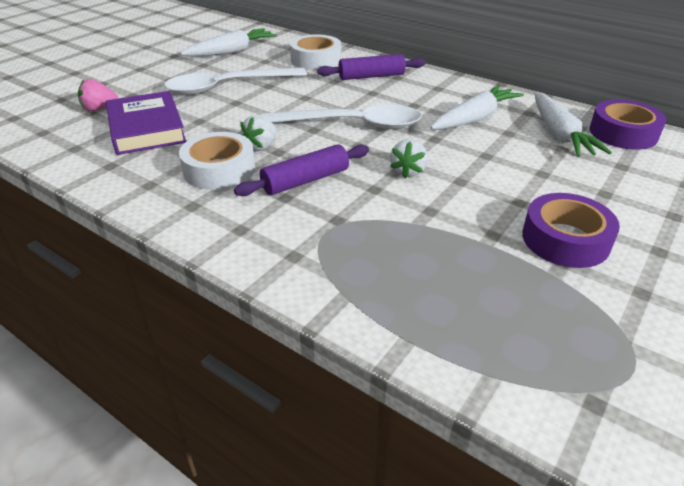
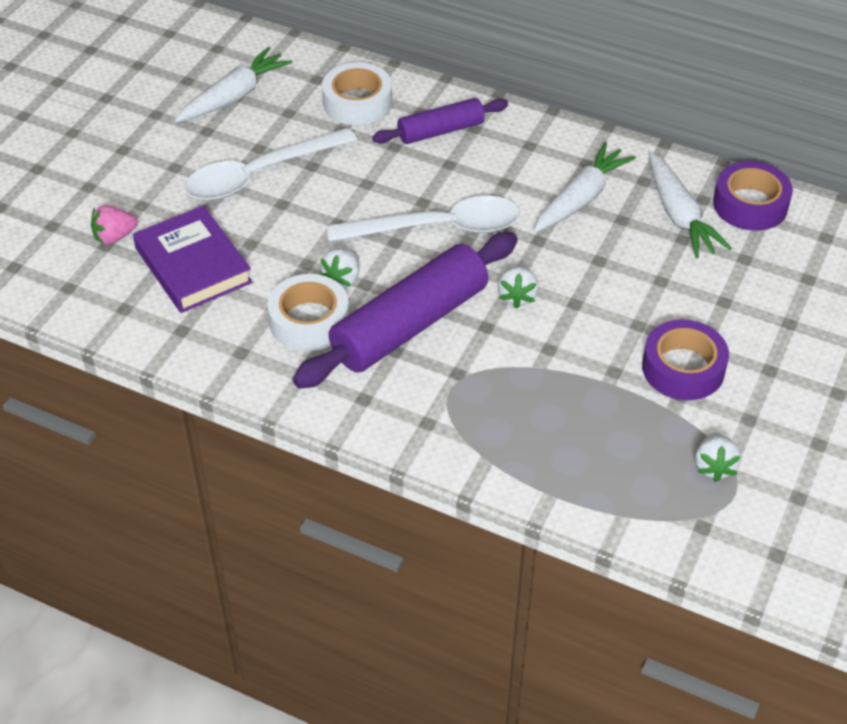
camera: 10 degrees left, 10 degrees up
(305, 180) = (409, 324): purple rolling pin -> purple rolling pin, size x1.77
(605, 335) = (714, 466): none -> white strawberry

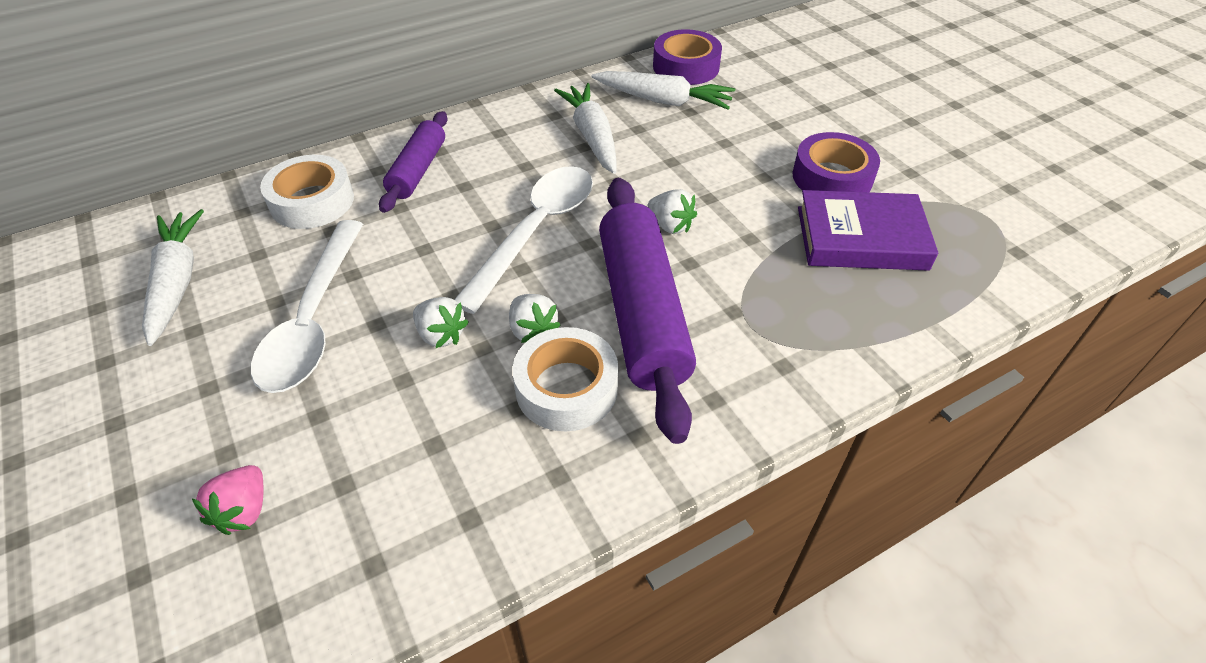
camera: 55 degrees left, 0 degrees up
(193, 265) = (379, 451): purple book -> purple book (861, 238)
(714, 466) = (953, 213): white strawberry -> white strawberry (441, 335)

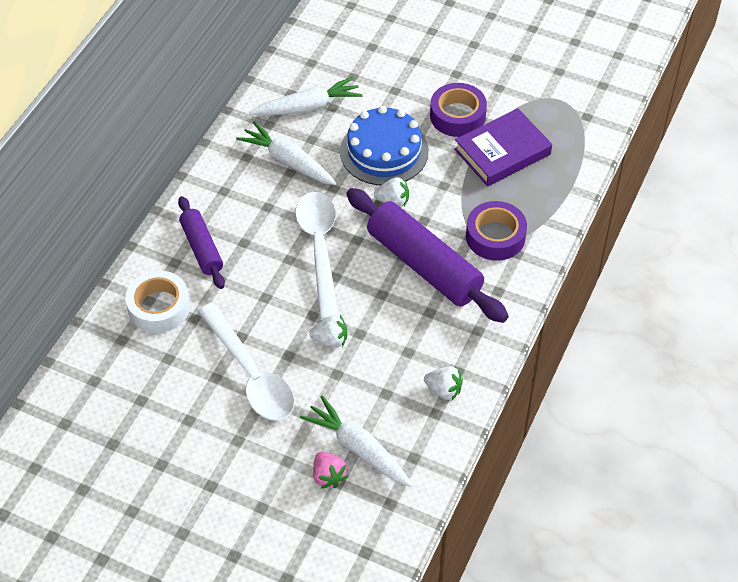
camera: 35 degrees left, 5 degrees up
(176, 282) = (141, 402): white carrot -> white carrot (358, 448)
(532, 330) = (376, 309): white strawberry -> white strawberry (444, 390)
(566, 388) = (423, 328): white tape -> none
(686, 67) = (297, 68): purple tape -> purple tape (495, 236)
(708, 173) = (384, 151): none -> blue cake

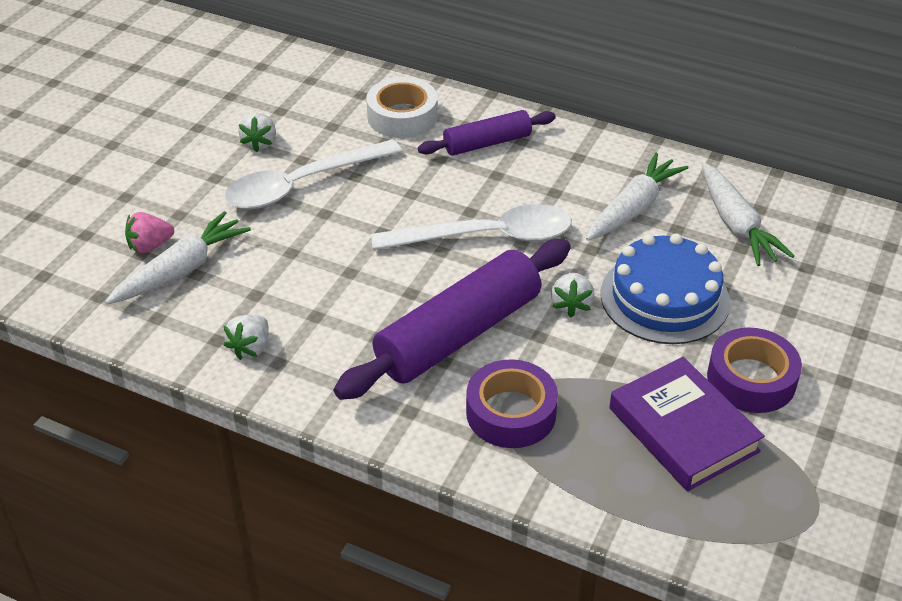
camera: 90 degrees right, 10 degrees down
(330, 340) = (342, 247): white strawberry -> white strawberry (260, 143)

